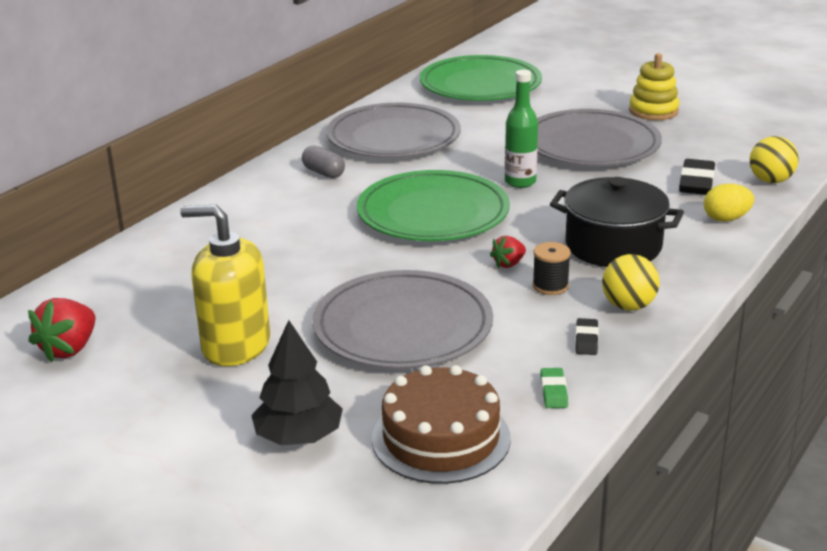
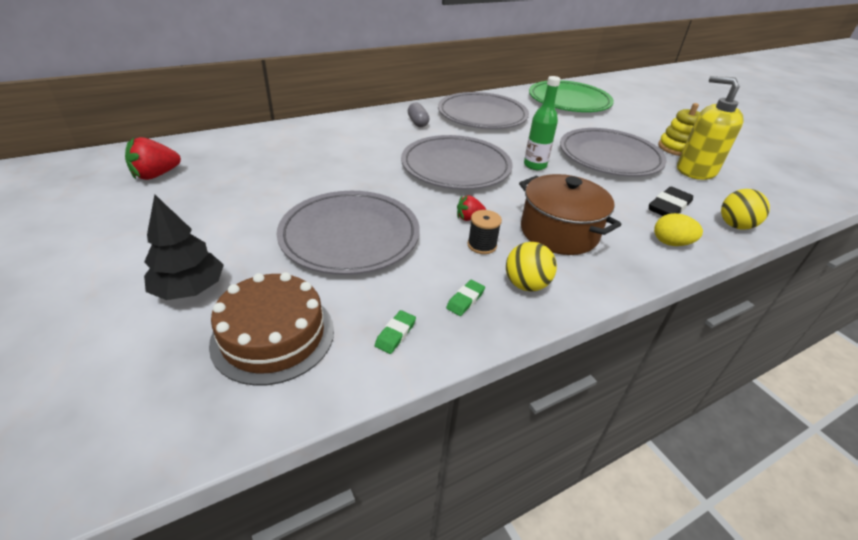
camera: 25 degrees right, 10 degrees up
(236, 346) = (239, 208): yellow soap dispenser -> yellow soap dispenser (695, 170)
(433, 213) = (456, 166): green plate -> grey plate
(586, 340) = (465, 300): black eraser -> green eraser
(613, 246) = (559, 232): black pot -> brown pot

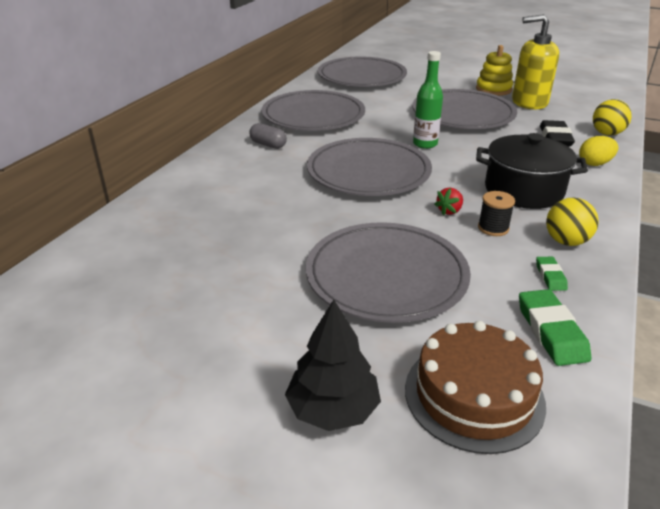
camera: 35 degrees left, 5 degrees down
(156, 175) = (74, 326): red strawberry -> none
(395, 334) = (551, 331): green eraser -> green eraser, size x1.78
(559, 232) = (523, 190): brown pot -> black pot
(569, 101) = (362, 76): green plate -> grey plate

